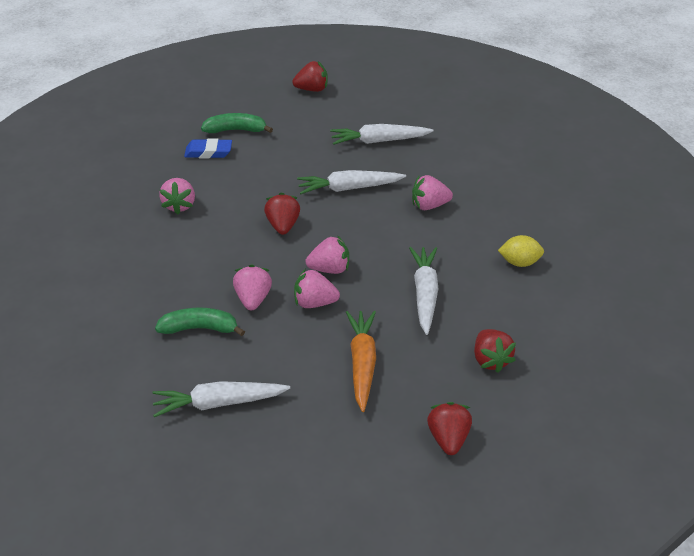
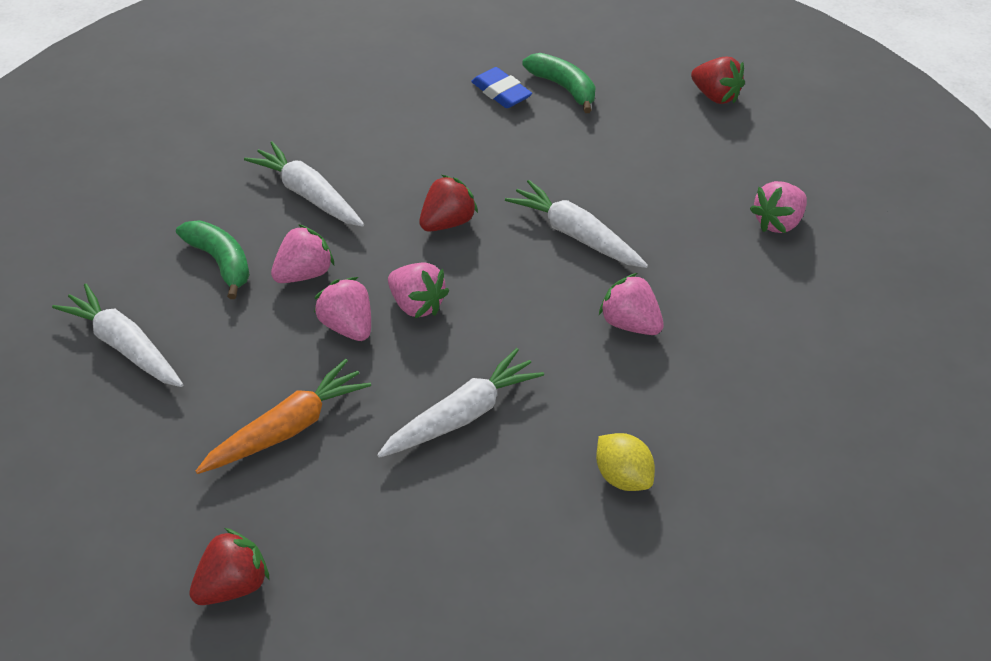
camera: 50 degrees right, 5 degrees up
(179, 205) = (392, 128): pink strawberry -> pink strawberry (778, 222)
(379, 141) = (695, 207): white carrot -> white carrot (308, 194)
(490, 360) = (407, 550): red strawberry -> none

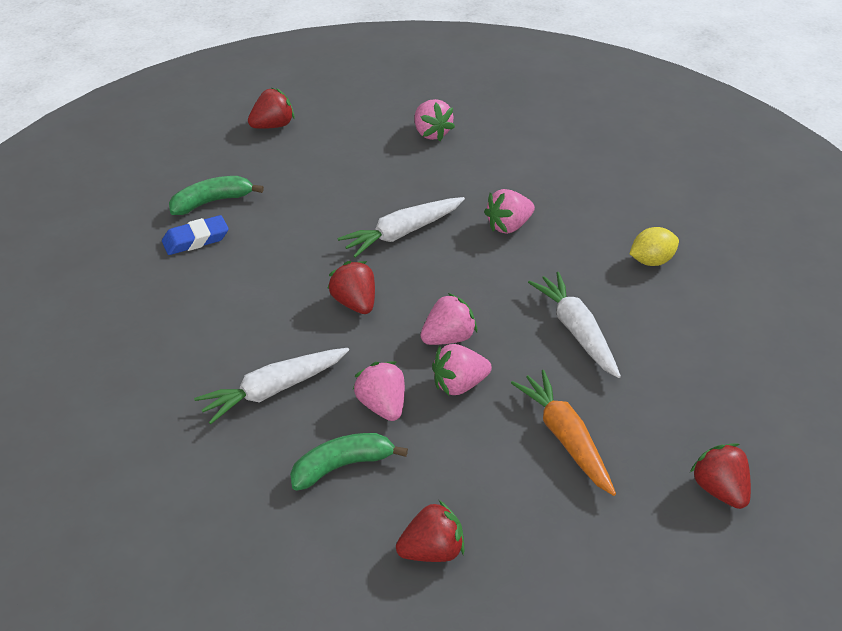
camera: 75 degrees left, 5 degrees down
(125, 346) = (432, 551): white carrot -> red strawberry

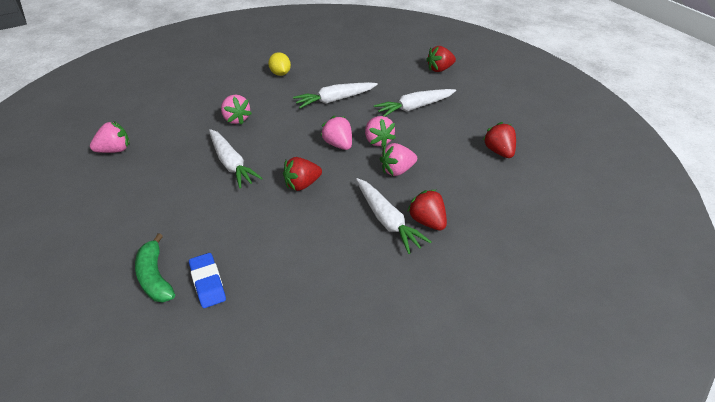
camera: 90 degrees left, 0 degrees up
(273, 125) = (52, 243): red strawberry -> red strawberry (427, 221)
(342, 466) = (447, 186): green banana -> none
(565, 438) = (414, 107): orange carrot -> white carrot

